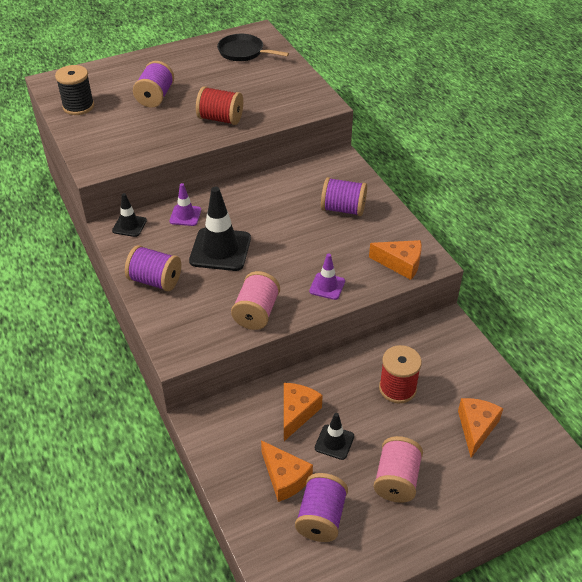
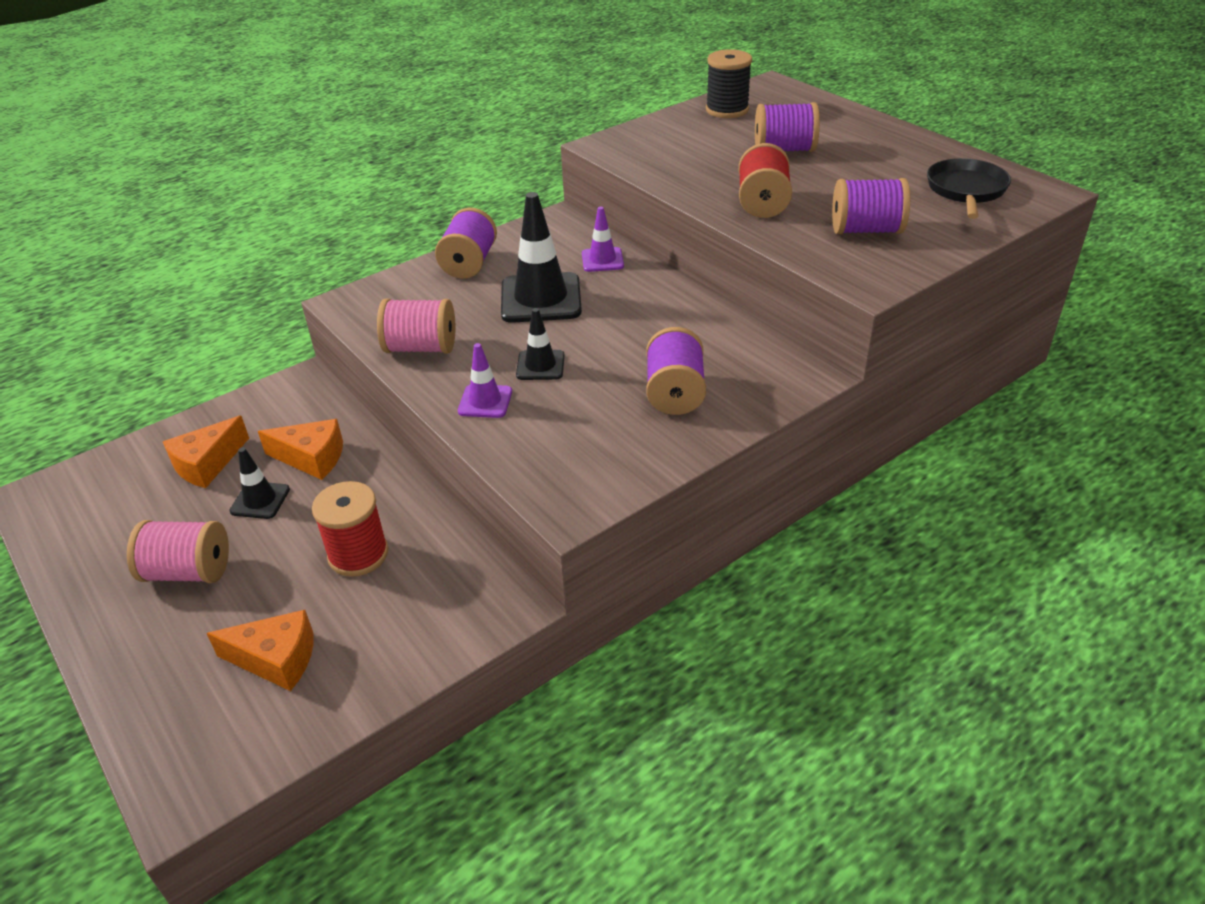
camera: 80 degrees right, 5 degrees down
(129, 225) = (567, 226): black traffic cone -> black traffic cone (540, 365)
(321, 518) = (141, 505): purple spool -> purple spool (866, 230)
(400, 264) = (555, 472): orange cheese -> none

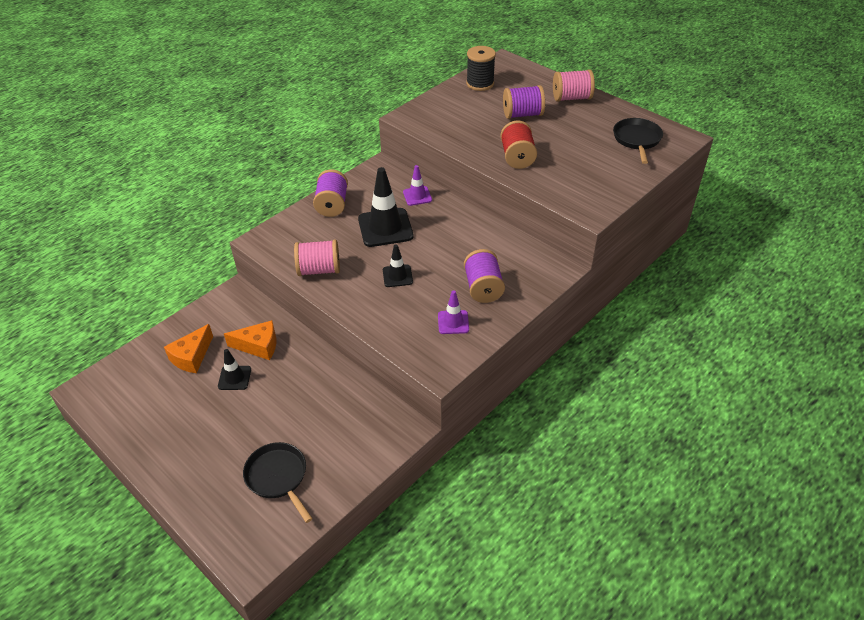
camera: 10 degrees left, 5 degrees up
(188, 572) = (205, 429): pink spool -> pink spool (571, 98)
(276, 659) = (278, 477): orange cheese -> black pan
(358, 554) = (307, 406): red spool -> none
(485, 401) = (370, 304): purple traffic cone -> purple traffic cone (453, 322)
(866, 230) = (583, 174): purple spool -> none

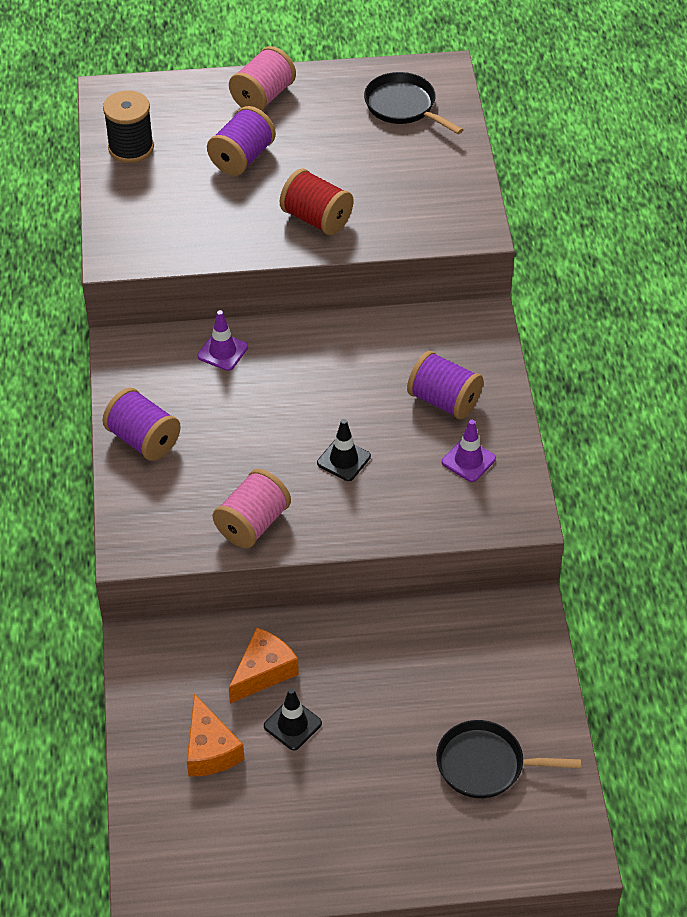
camera: 50 degrees left, 5 degrees up
(385, 228) = (247, 417): black traffic cone -> none

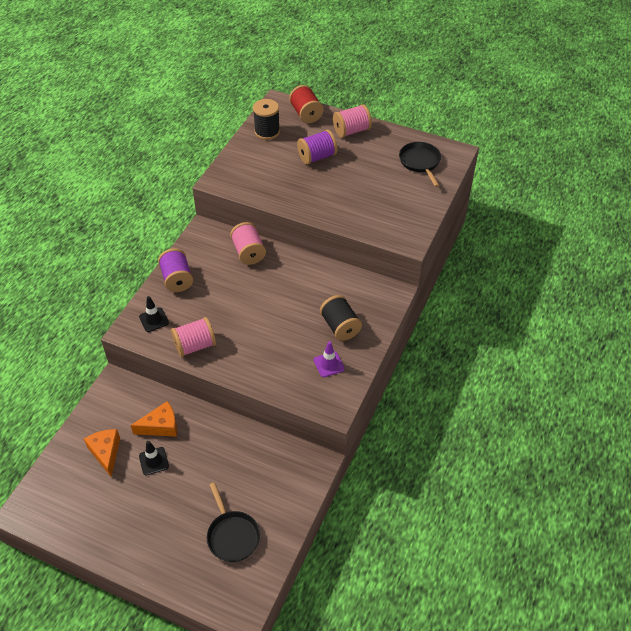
camera: 30 degrees right, 0 degrees up
(210, 749) = (106, 453): orange cheese -> orange cheese turned 150 degrees clockwise
(222, 352) = (248, 252): purple traffic cone -> pink spool
(316, 219) = (330, 202): red spool -> red spool (306, 114)
(343, 460) = (265, 334): black traffic cone -> black traffic cone (154, 320)
(444, 400) = (340, 326): purple spool -> black spool
(485, 764) = (232, 535): black pan -> black pan turned 150 degrees counterclockwise

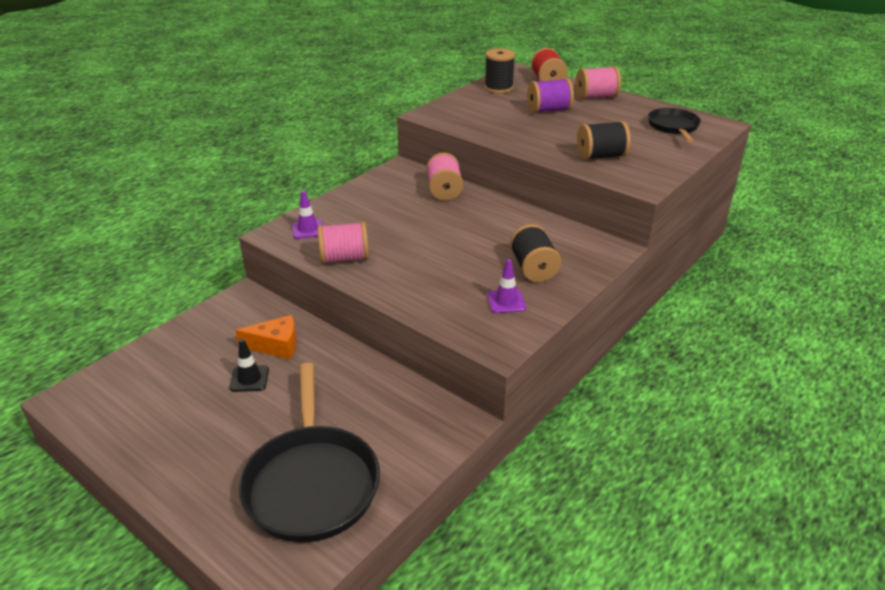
camera: 15 degrees right, 15 degrees down
(106, 453) = (196, 359): orange cheese -> none
(154, 320) = (308, 229): black traffic cone -> purple traffic cone
(177, 279) = (352, 201): purple spool -> none
(232, 535) = (312, 482): black pan -> black pan, size x1.75
(371, 211) = (601, 156): none -> black spool

